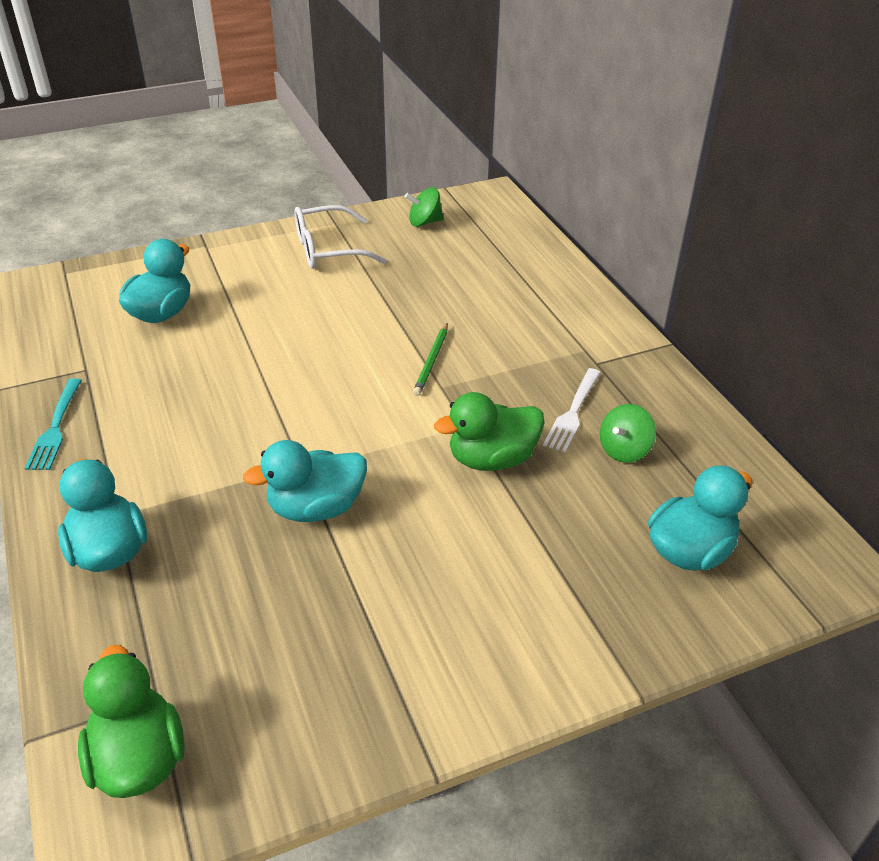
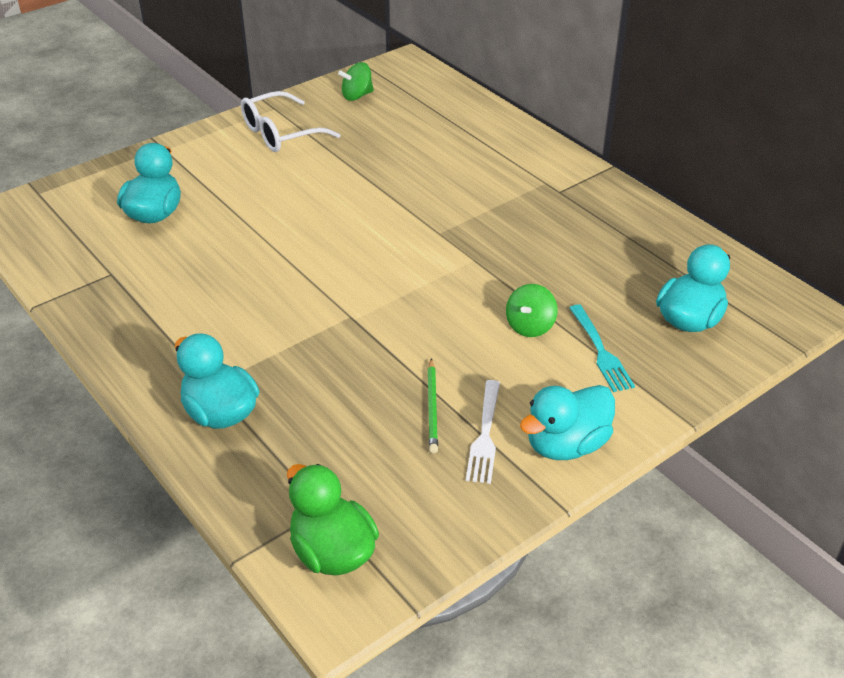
camera: 15 degrees left, 0 degrees up
(55, 428) = (112, 327): turquoise fork -> turquoise fork (601, 351)
(316, 508) = (380, 346): turquoise duck -> turquoise duck (566, 445)
(432, 361) = (420, 213): green pencil -> green pencil (432, 408)
(492, 459) = (507, 281): green duck -> none
(573, 413) = (556, 234): white fork -> white fork (485, 435)
(624, 450) = (609, 255): green spinning top -> green spinning top (530, 326)

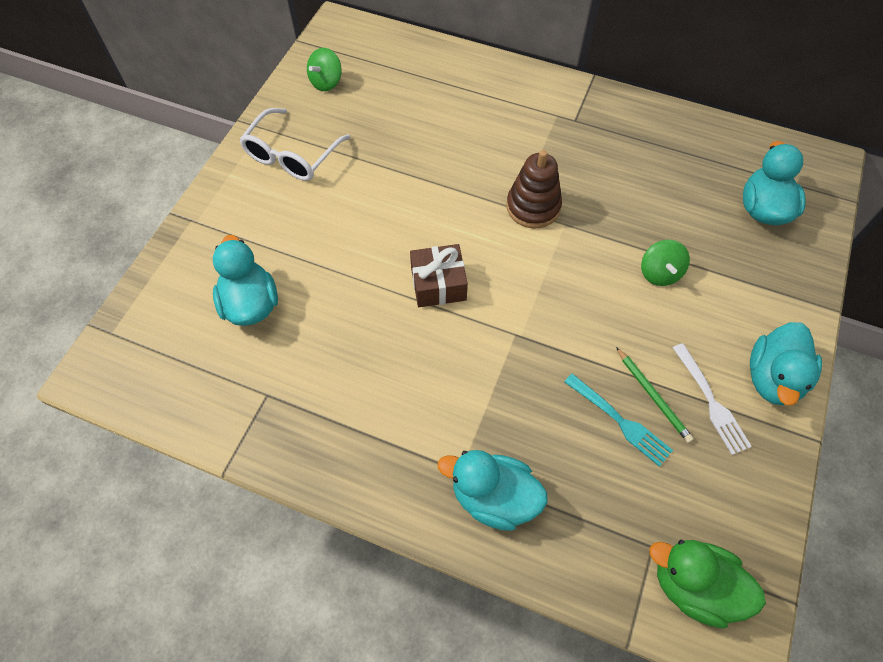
camera: 30 degrees left, 20 degrees up
(317, 258) = (438, 284): none -> brown gift
(455, 237) = (533, 207): none -> brown stacking toy
(601, 351) = (727, 272): turquoise fork -> turquoise fork (620, 421)

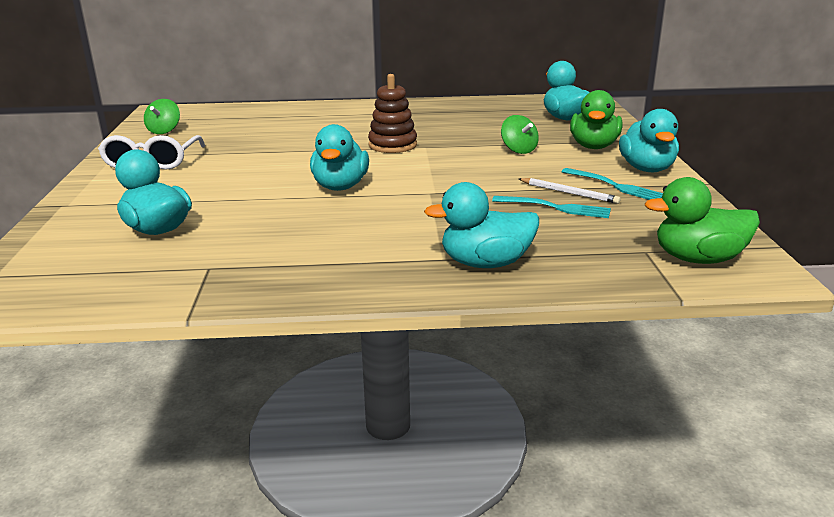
camera: 25 degrees left, 35 degrees down
(438, 284) = (340, 186): brown gift -> turquoise duck
(653, 396) = (569, 193): green pencil -> white pencil
(711, 402) = (615, 186): white fork -> turquoise fork
(749, 298) = (594, 146): none -> green duck

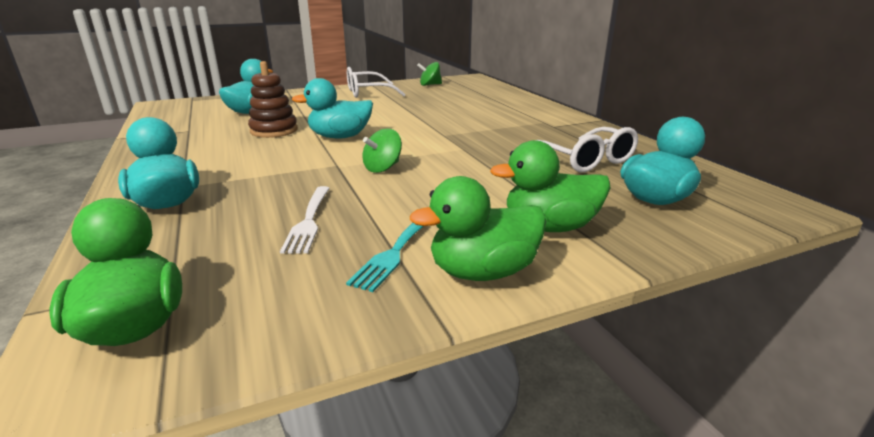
camera: 70 degrees right, 0 degrees up
(392, 145) = (455, 138): brown stacking toy -> brown stacking toy (274, 130)
(484, 119) = (584, 160): none -> white glasses
(518, 150) = (490, 186): green spinning top -> green spinning top (382, 168)
(556, 208) = (308, 221): turquoise fork -> white fork
(569, 193) = (358, 224): white pencil -> none
(646, 169) = (483, 272): turquoise duck -> green duck

